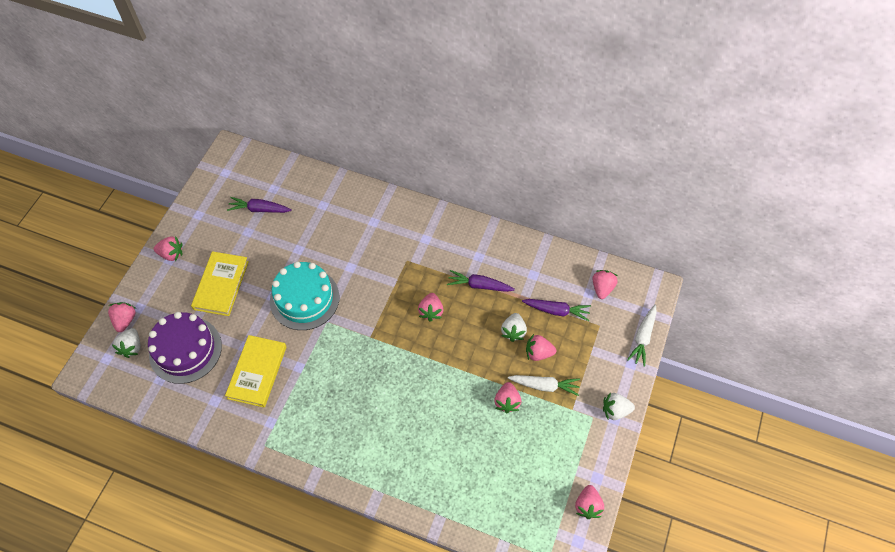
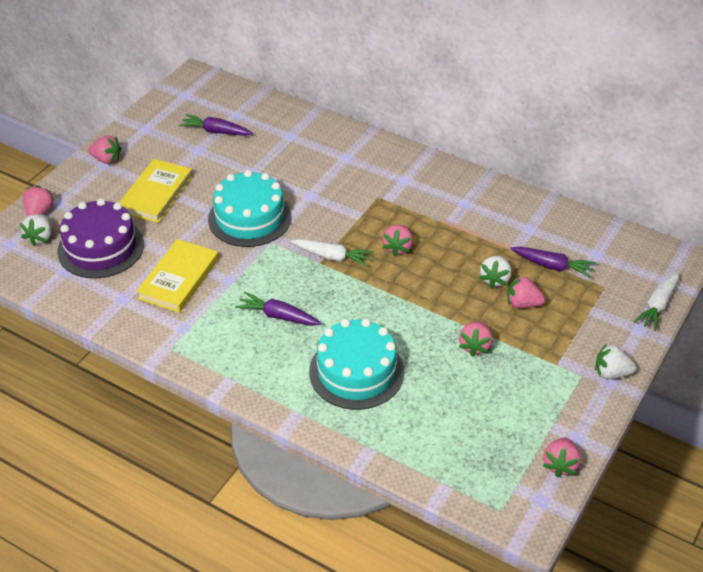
camera: 10 degrees right, 15 degrees down
(417, 443) = (356, 372): none -> turquoise cake
(479, 285) = (461, 230): purple carrot -> purple carrot (278, 316)
(544, 386) = (524, 337): white carrot -> white carrot (332, 257)
(602, 288) = (613, 251): pink strawberry -> none

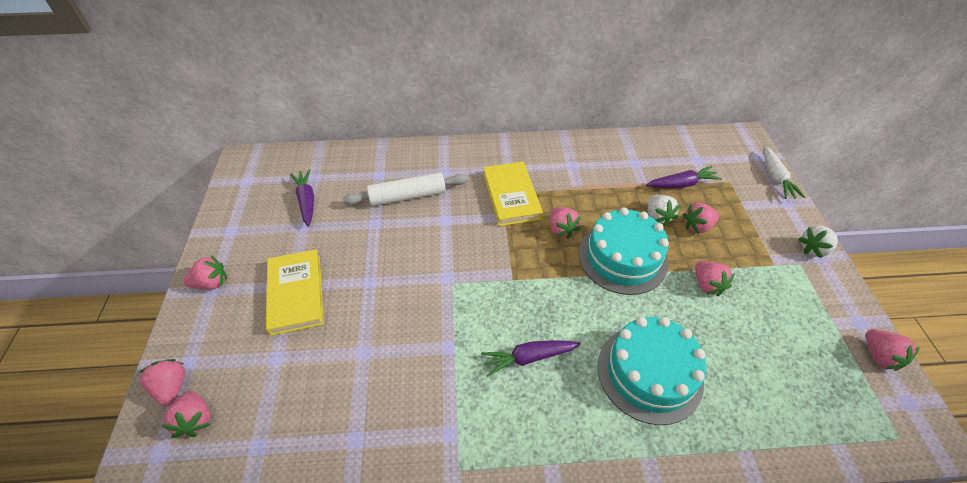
camera: 35 degrees left, 5 degrees up
(40, 237) = (195, 420): white strawberry -> pink strawberry
(101, 247) = (280, 390): purple cake -> none
(179, 279) = (397, 376): yellow book -> yellow book (511, 196)
(216, 131) = (306, 201): purple carrot -> purple carrot turned 90 degrees clockwise
(249, 218) = (411, 269): turquoise cake -> turquoise cake (622, 258)
(297, 163) = (407, 196): none -> white rolling pin
(332, 257) = (518, 268): white carrot -> none

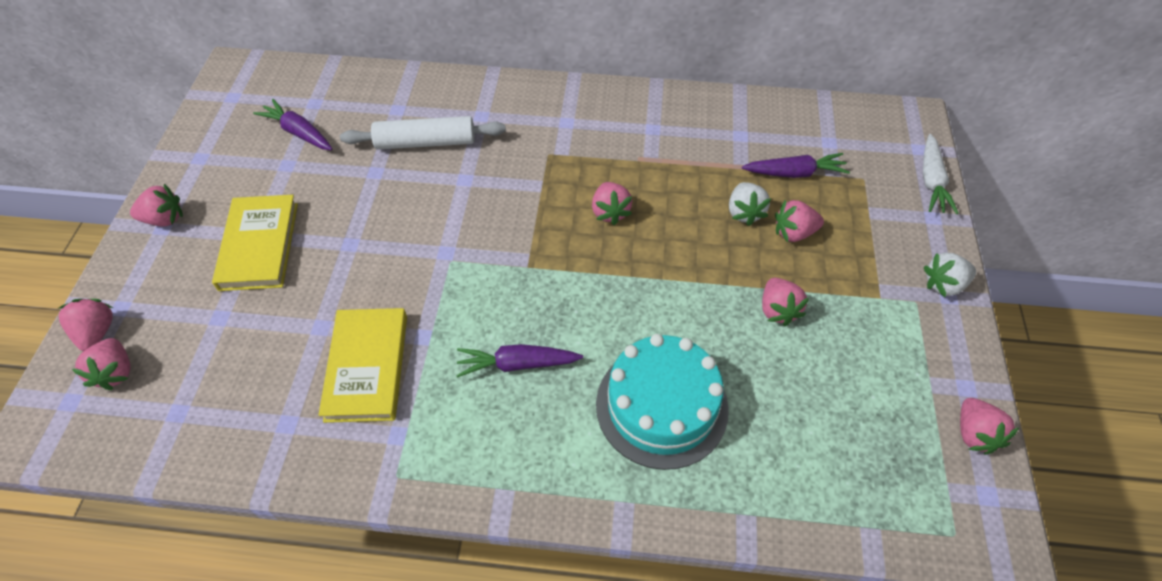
camera: 10 degrees right, 5 degrees up
(306, 201) = (299, 133): purple carrot -> purple carrot turned 45 degrees counterclockwise
(511, 196) = (559, 159): yellow book -> yellow book (367, 367)
(622, 258) = (678, 259): turquoise cake -> none

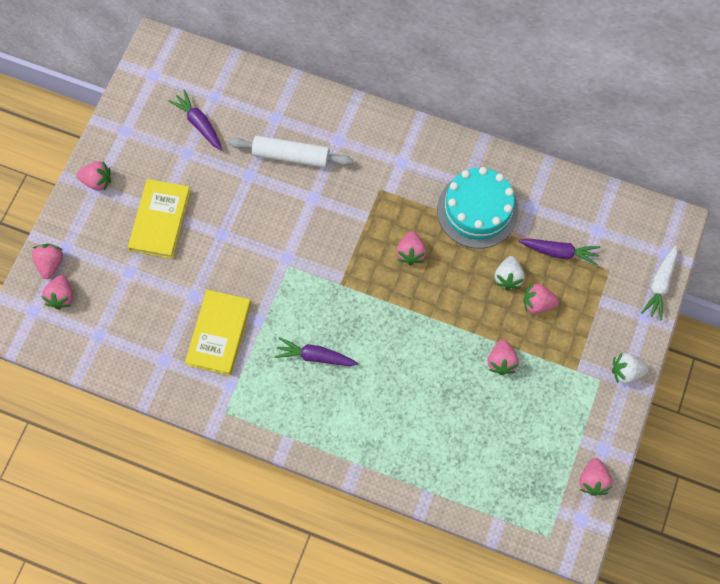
camera: 15 degrees right, 15 degrees up
(661, 406) = (400, 409): turquoise cake -> turquoise cake (477, 210)

